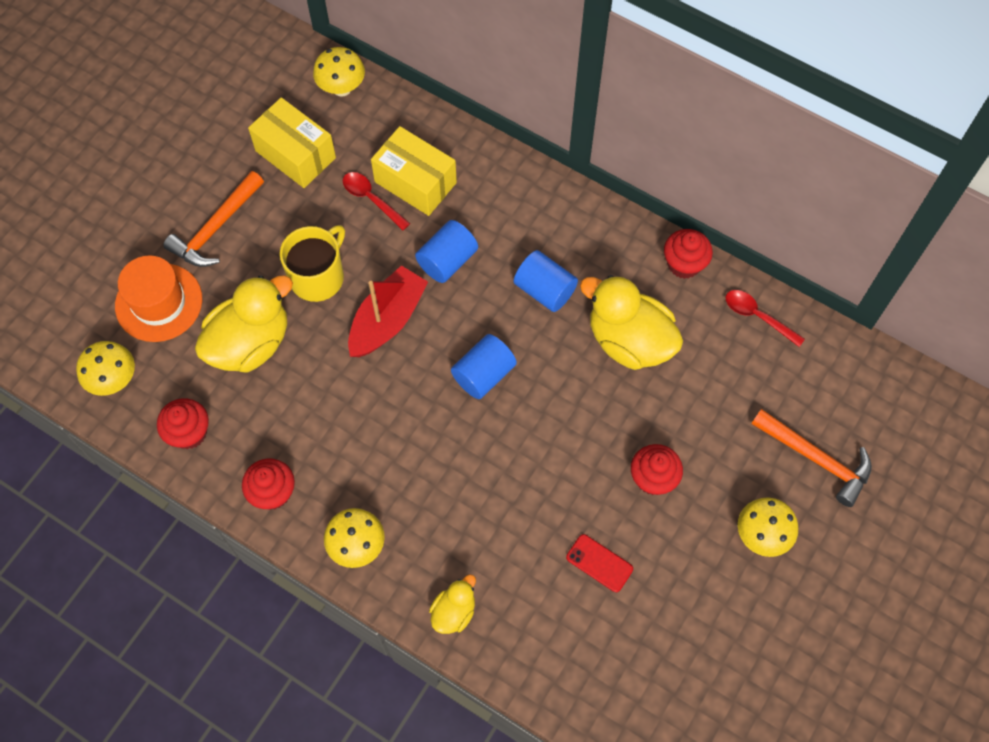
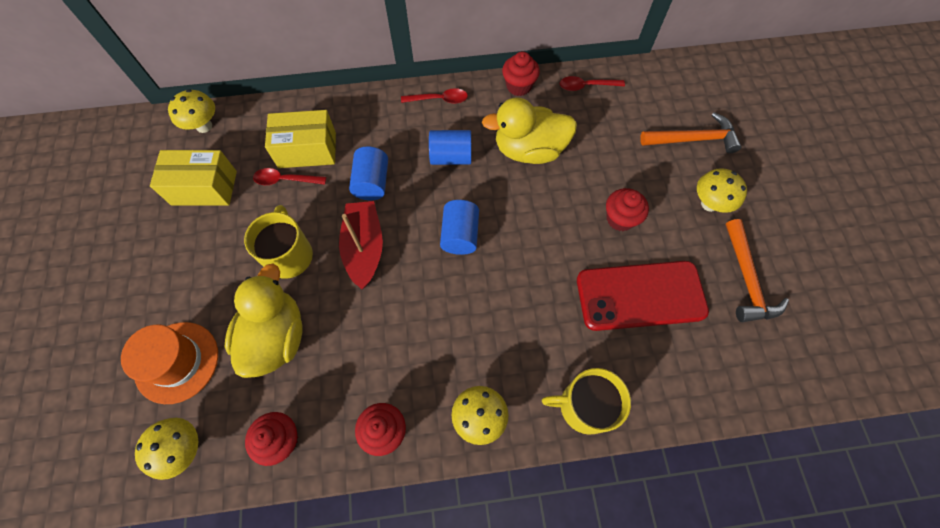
camera: 40 degrees left, 0 degrees up
(216, 228) = (182, 277): orange hammer -> orange hammer (747, 279)
(454, 611) = (584, 406): yellow duck -> yellow mug
(587, 220) = (439, 99): none -> red spoon
(599, 563) = (640, 295): red phone -> red phone, size x2.35

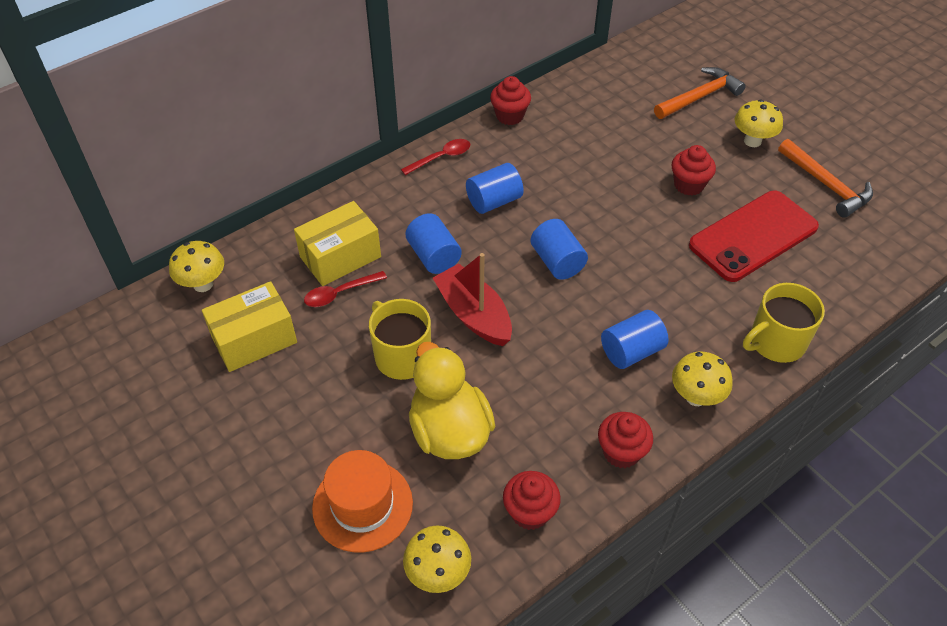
camera: 30 degrees left, 15 degrees down
(458, 346) = (631, 351): none -> blue cylinder
(529, 150) = (563, 164): yellow duck -> none
(586, 86) = (573, 91): red spoon -> none

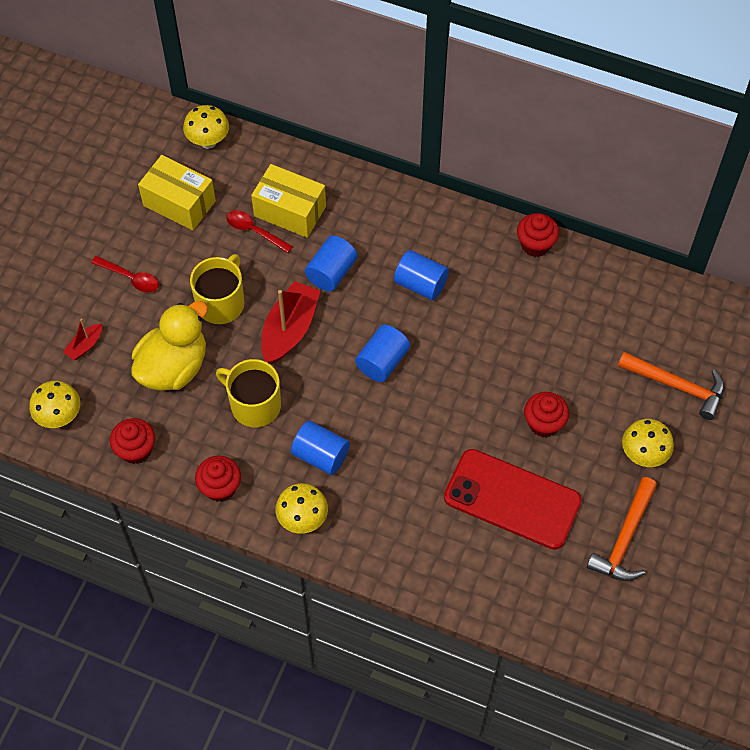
camera: 60 degrees right, 10 degrees up
(362, 505) = (85, 346): orange hat -> red boat
(441, 157) = (445, 220): red spoon -> red spoon (130, 278)
(776, 342) = (397, 559): yellow mug -> yellow mug (254, 405)

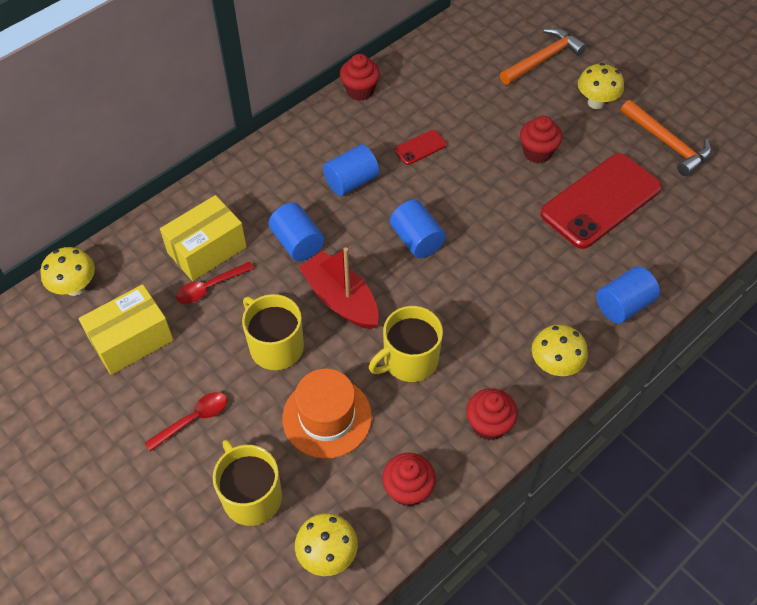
camera: 65 degrees left, 5 degrees down
(85, 346) = (251, 496): red boat -> yellow mug
(173, 367) = (327, 417): yellow duck -> orange hat
(321, 455) = (492, 325): blue cylinder -> blue cylinder (623, 305)
(493, 322) = (420, 147): none -> red phone

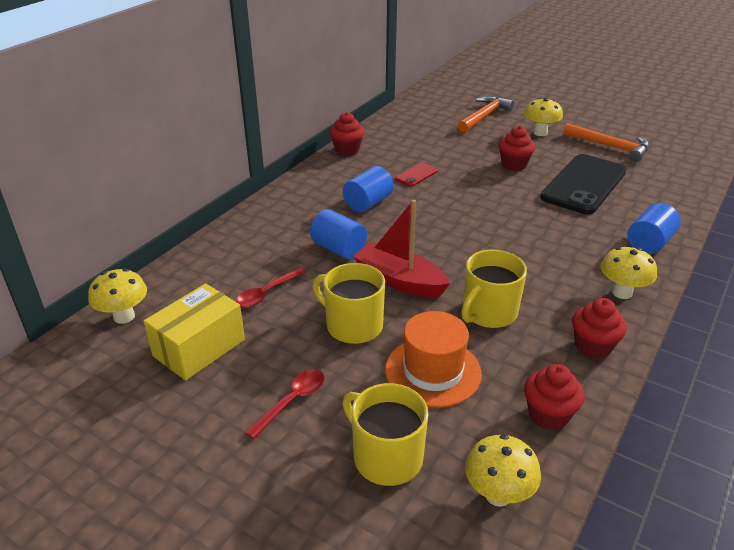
camera: 15 degrees left, 20 degrees down
(207, 250) = (253, 267): yellow box -> none
(416, 240) = (446, 230): blue cylinder -> none
(600, 201) = (583, 184): red phone -> black phone

